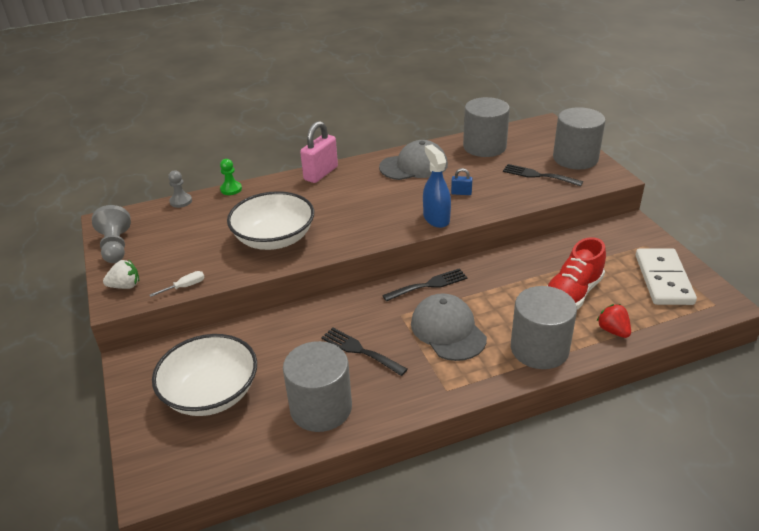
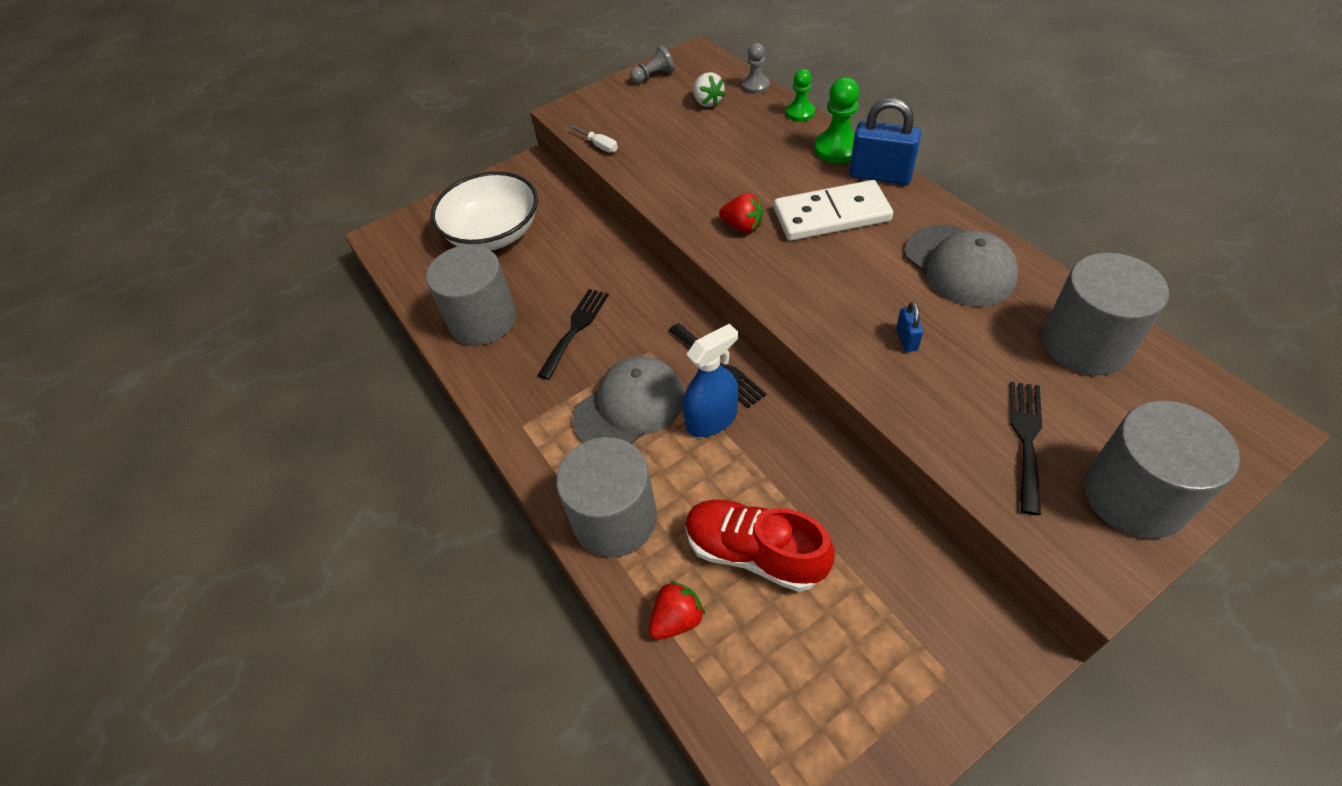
camera: 80 degrees right, 15 degrees up
(115, 246) = (653, 76): grey pawn -> grey pawn, size x0.64
(125, 286) = (591, 107): white strawberry -> white strawberry (707, 102)
(274, 239) = (708, 181): white bowl -> none
(282, 182) = (837, 148): none -> green pawn
(321, 173) = (880, 175): pink padlock -> blue padlock
(333, 232) = (742, 226): none -> red strawberry
(436, 218) = (818, 323): blue spray bottle -> blue spray bottle (711, 419)
(663, 279) = (844, 706): white domino -> white domino (831, 215)

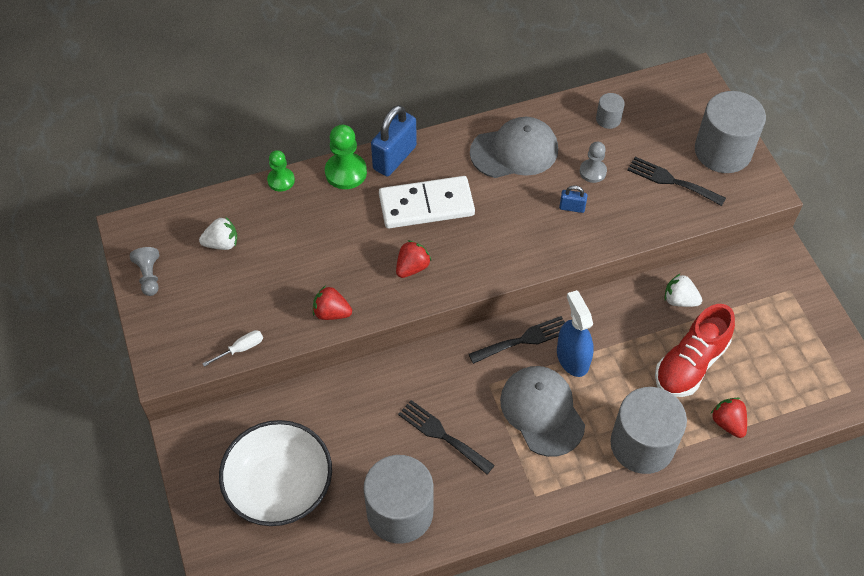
camera: 80 degrees left, 5 degrees up
(661, 187) = (331, 313): none -> red strawberry
(755, 86) = (219, 199): grey pawn -> grey pawn (593, 171)
(831, 215) = (426, 205): white domino -> white domino turned 75 degrees clockwise
(853, 520) = (679, 300): none -> white strawberry
(1085, 343) = (608, 119): grey cylinder -> grey cylinder, size x0.45

